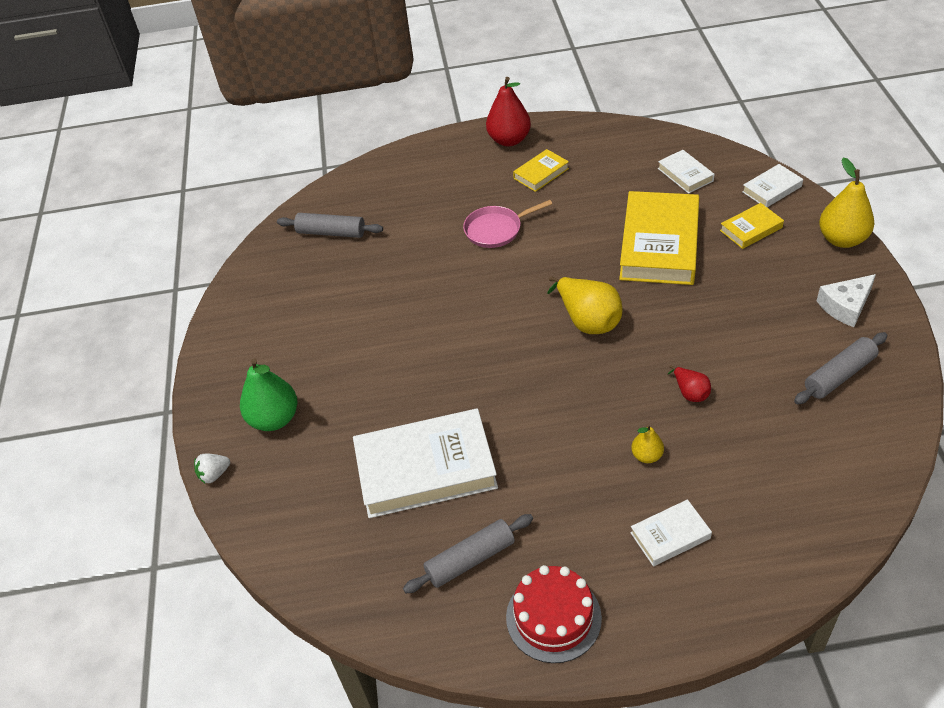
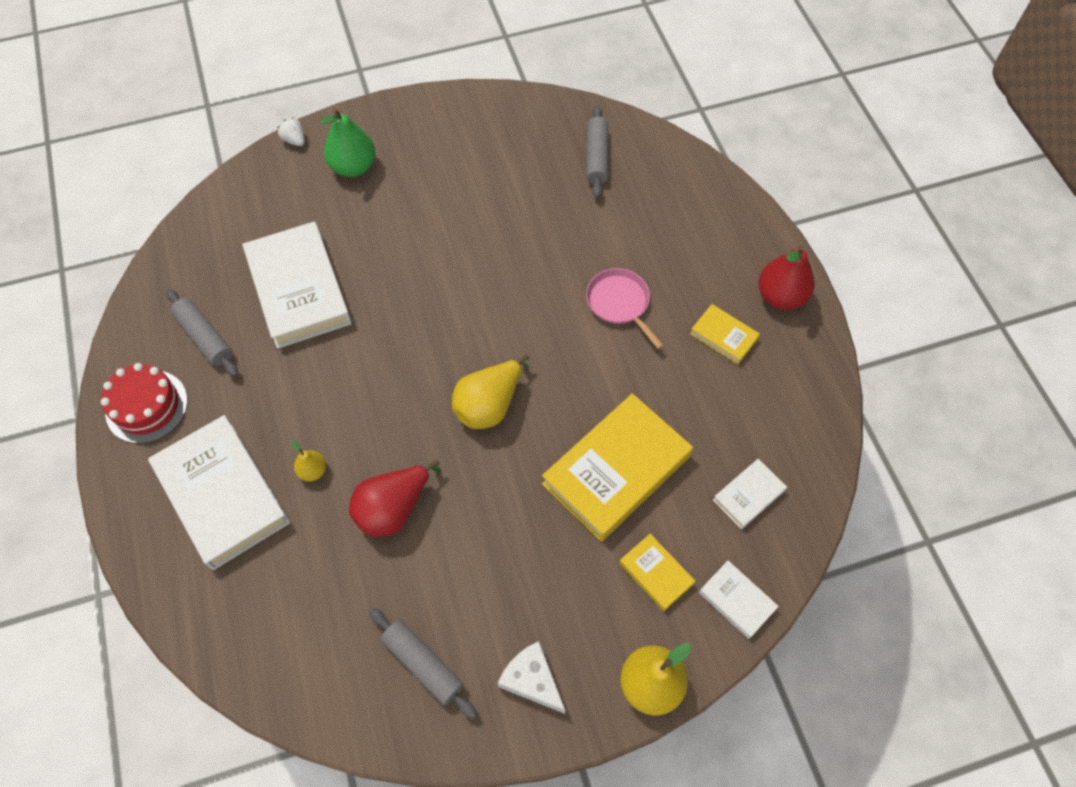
camera: 75 degrees right, 15 degrees up
(659, 244) = (616, 470): yellow book -> yellow book turned 45 degrees counterclockwise
(670, 535) = (222, 495): white book -> white book, size x2.09
(690, 392) = (393, 509): red pear -> red pear, size x1.88

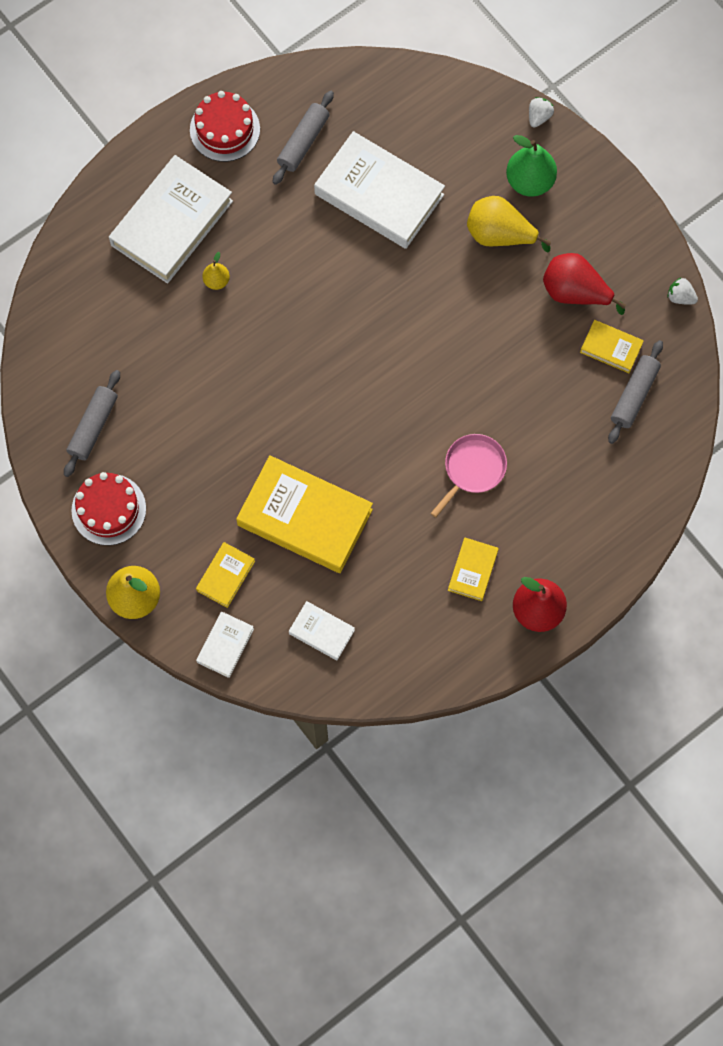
camera: 70 degrees right, 10 degrees up
(299, 289) = (379, 194): white book -> white book turned 75 degrees clockwise
(393, 509) = (207, 355): red pear -> red pear (575, 292)
(489, 405) = (327, 394): yellow pear -> yellow pear (499, 235)
(519, 97) = (680, 297): none -> white strawberry
(532, 680) = (108, 509): white cheese -> red cake
(544, 159) = (611, 348): none -> yellow book
(596, 157) = (634, 395): grey rolling pin -> grey rolling pin turned 45 degrees counterclockwise

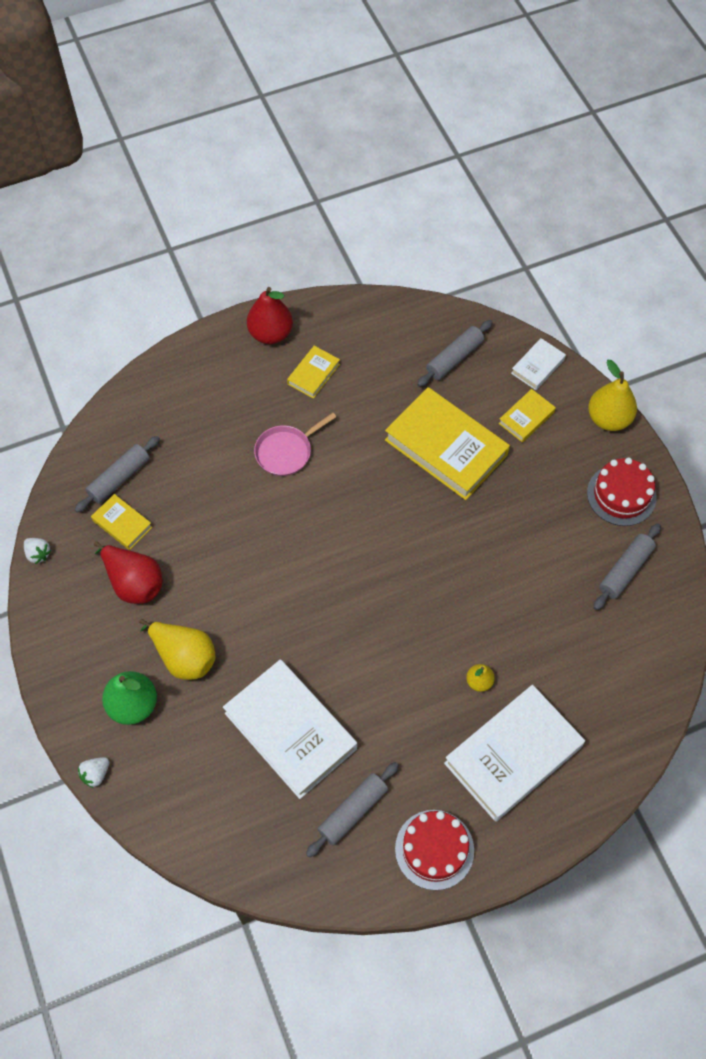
camera: 165 degrees left, 10 degrees down
(321, 632) = (454, 358): white book -> grey rolling pin

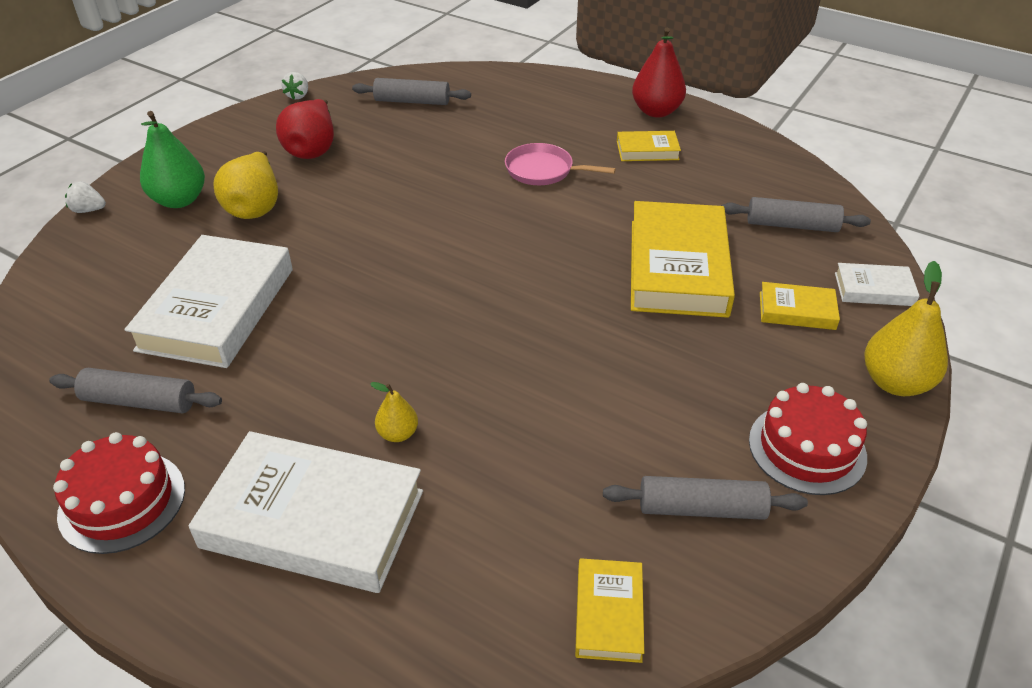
camera: 55 degrees right, 20 degrees down
(122, 524) = (368, 120): yellow book -> yellow book (609, 613)

